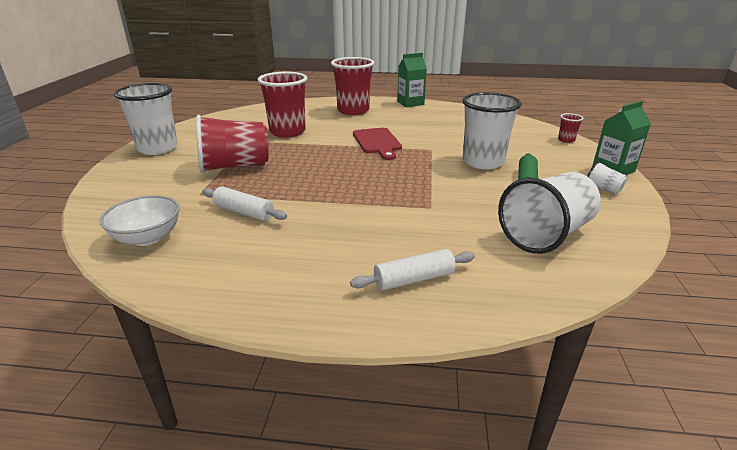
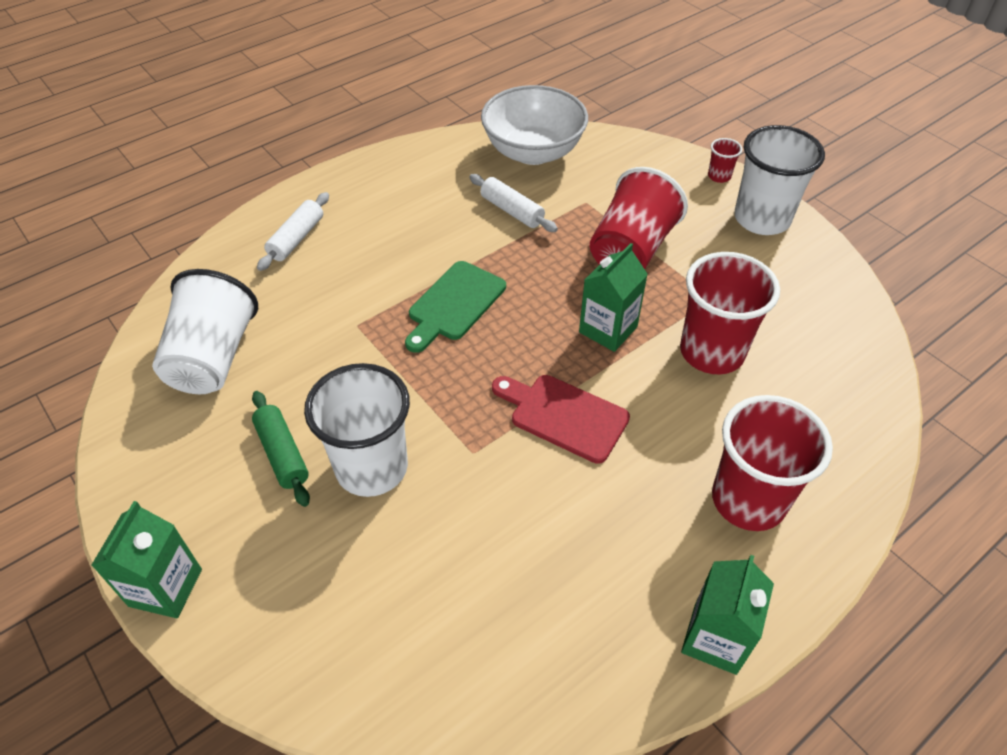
camera: 135 degrees right, 20 degrees up
(147, 238) = (533, 152): white bowl -> white bowl, size x1.55
(244, 212) = (511, 211): white rolling pin -> white rolling pin turned 60 degrees clockwise
(309, 152) = (608, 329): none -> green carton
(361, 190) = (454, 304): none -> green cutting board
(566, 140) = (281, 673): red cup -> red cup (719, 176)
(602, 189) = (171, 505): white cup -> none

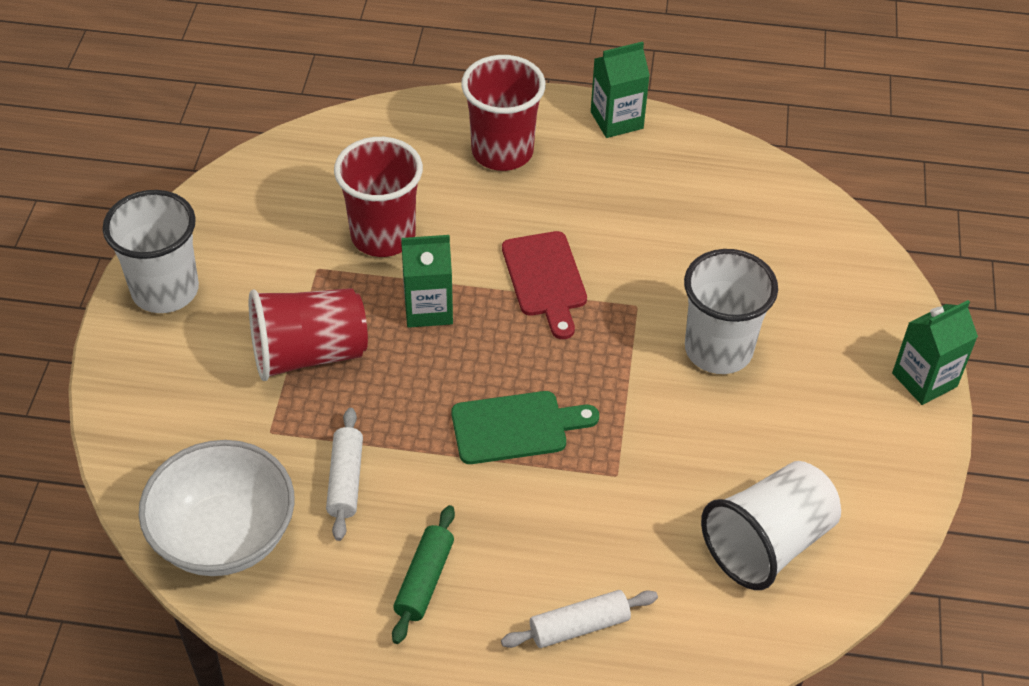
camera: 135 degrees left, 0 degrees up
(282, 454) = (775, 410): green rolling pin -> green rolling pin (424, 580)
(719, 176) = (120, 356): red cup -> none

